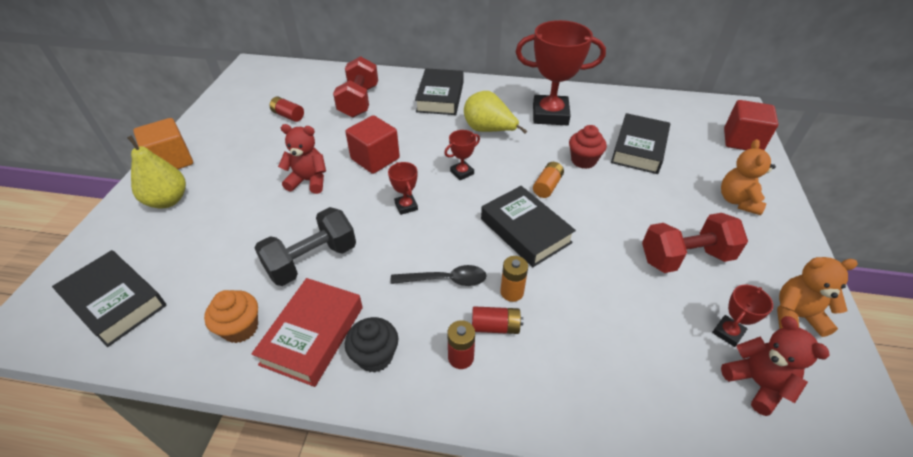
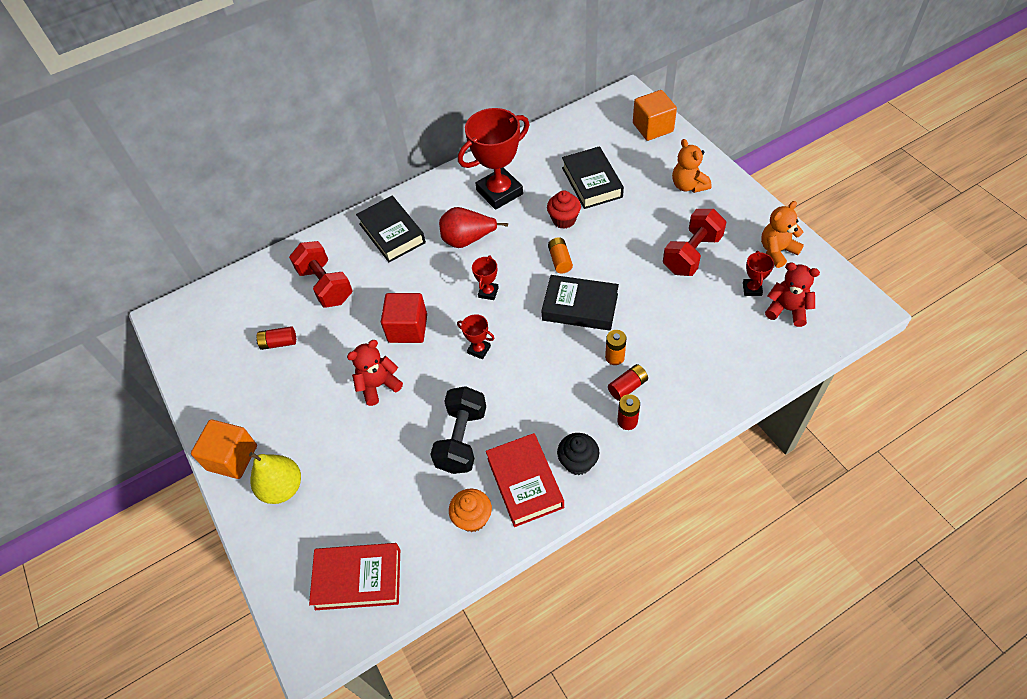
camera: 35 degrees left, 10 degrees up
(115, 302) = (358, 579): black book -> red book
(445, 280) = (566, 381): black spoon -> none
(489, 130) = (468, 240): yellow pear -> red pear
(742, 140) = (652, 127): red cube -> orange cube

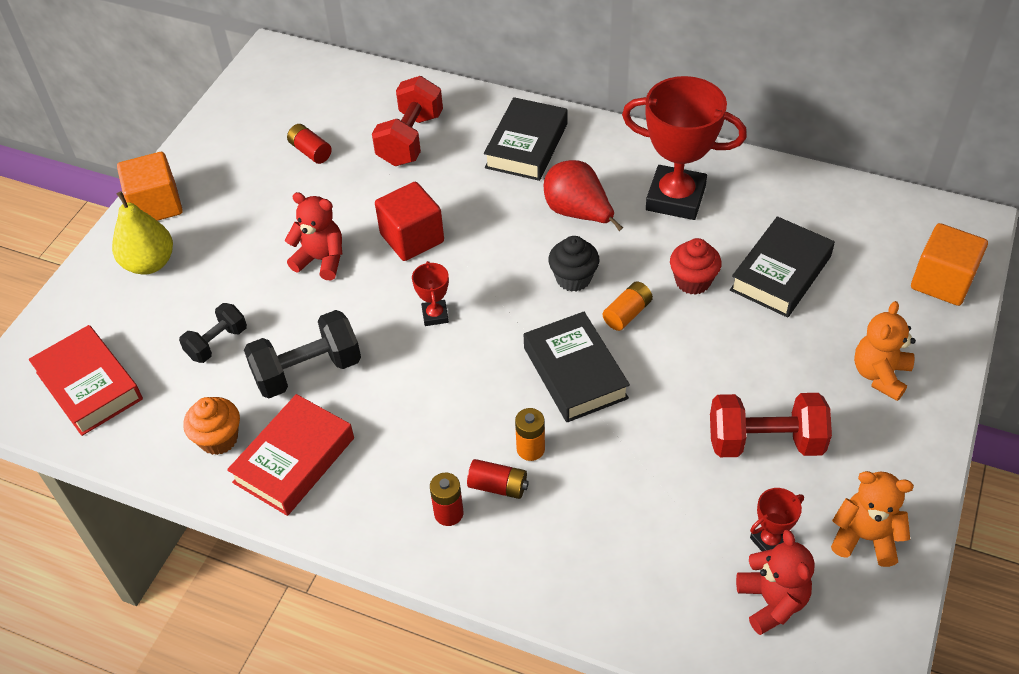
camera: 50 degrees right, 5 degrees down
(392, 480) = (217, 343): none -> black dumbbell
(488, 292) = (520, 276): red trophy -> none
(578, 462) = (356, 495): black cupcake -> black cupcake (573, 278)

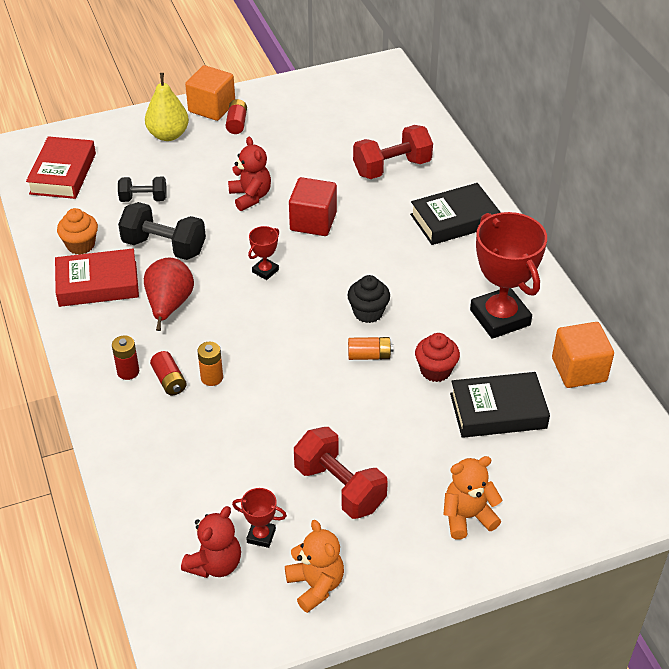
camera: 45 degrees right, 5 degrees down
(310, 151) = (328, 135): red battery -> red battery (237, 123)
(575, 373) = (292, 361): black book -> none
(578, 213) = (426, 280): red pear -> red pear (169, 305)
(942, 281) = (600, 504): orange cube -> orange cube (579, 369)

